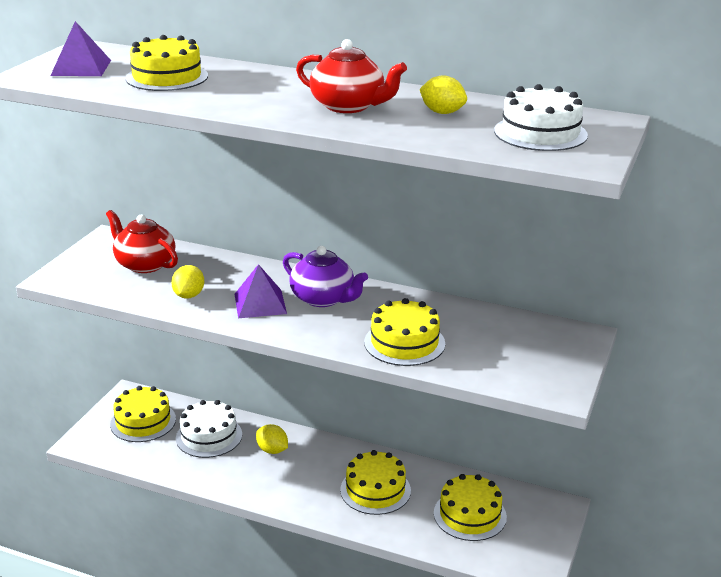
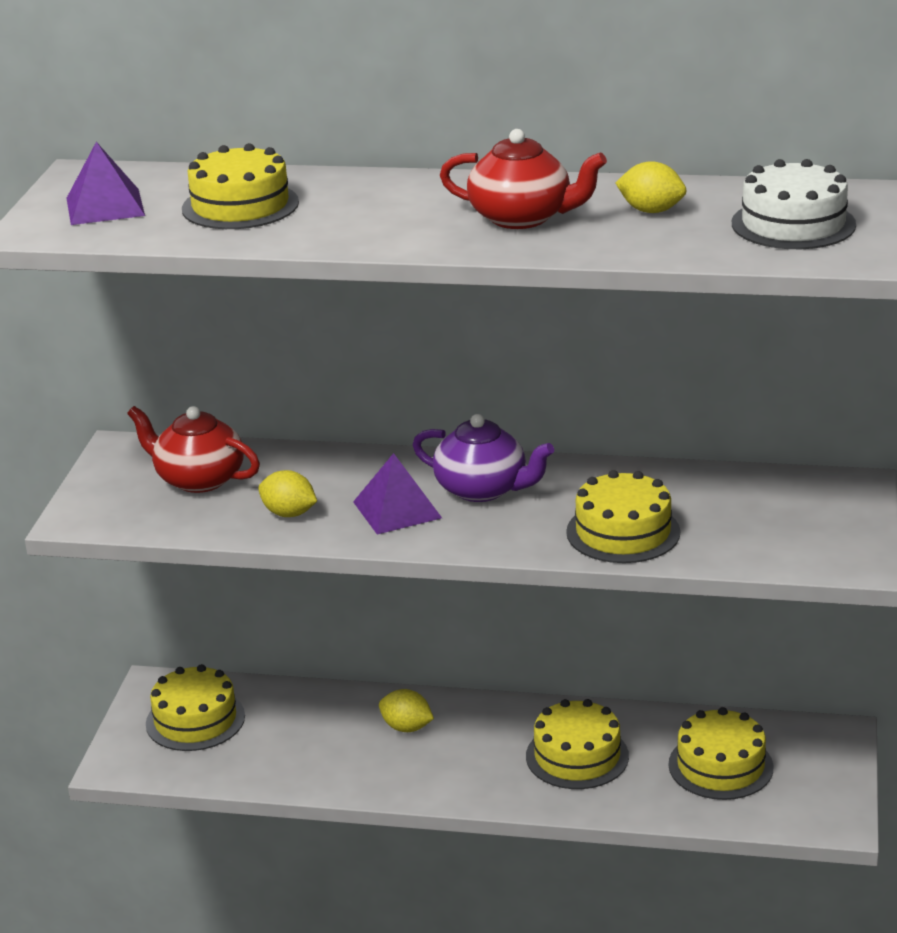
camera: 10 degrees left, 0 degrees up
(189, 295) = (289, 513): yellow lemon -> yellow lemon turned 60 degrees counterclockwise
(209, 436) = (304, 724): white cake -> none

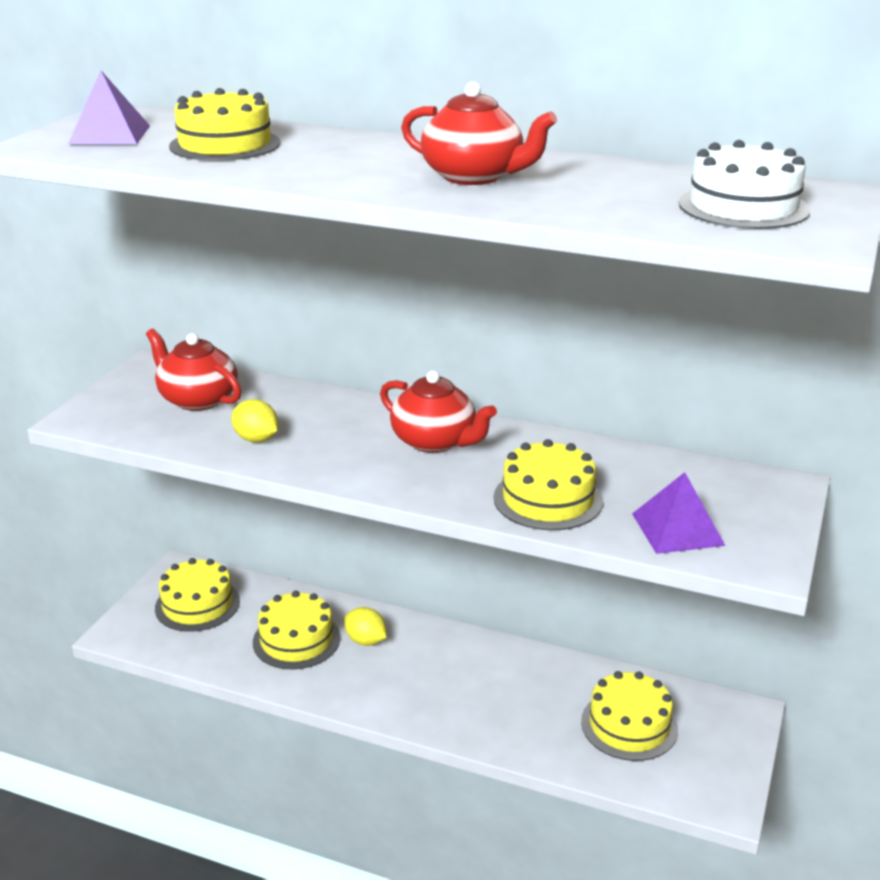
camera: 10 degrees right, 0 degrees up
(397, 509) = (351, 449): purple pyramid -> purple pyramid (677, 529)
(483, 489) = (435, 441): purple teapot -> red teapot
(577, 756) = (503, 693): yellow cake -> yellow cake (296, 640)
(651, 211) = (603, 183): yellow lemon -> none

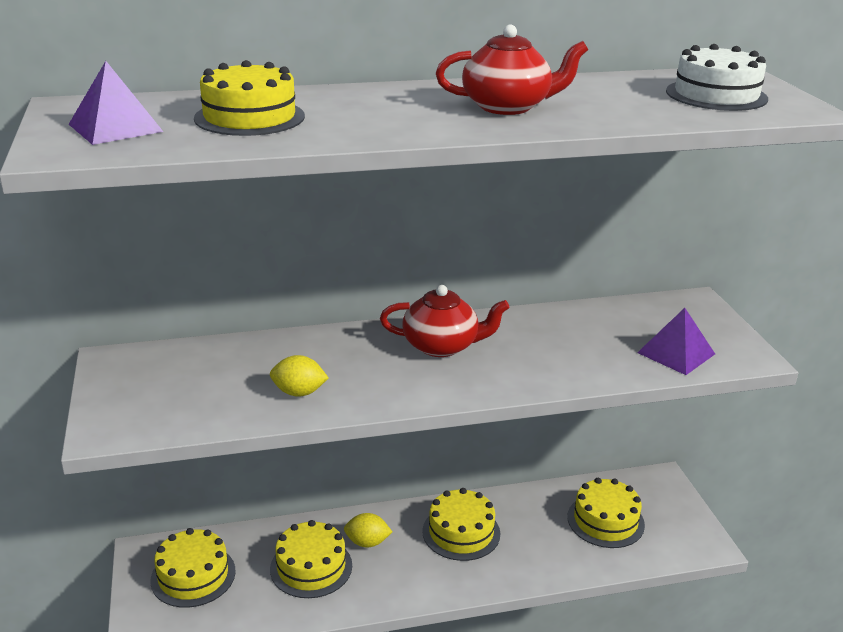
camera: 35 degrees left, 0 degrees up
(197, 399) = (199, 376): red teapot -> none
(548, 499) = (574, 362): yellow cake -> yellow cake (461, 532)

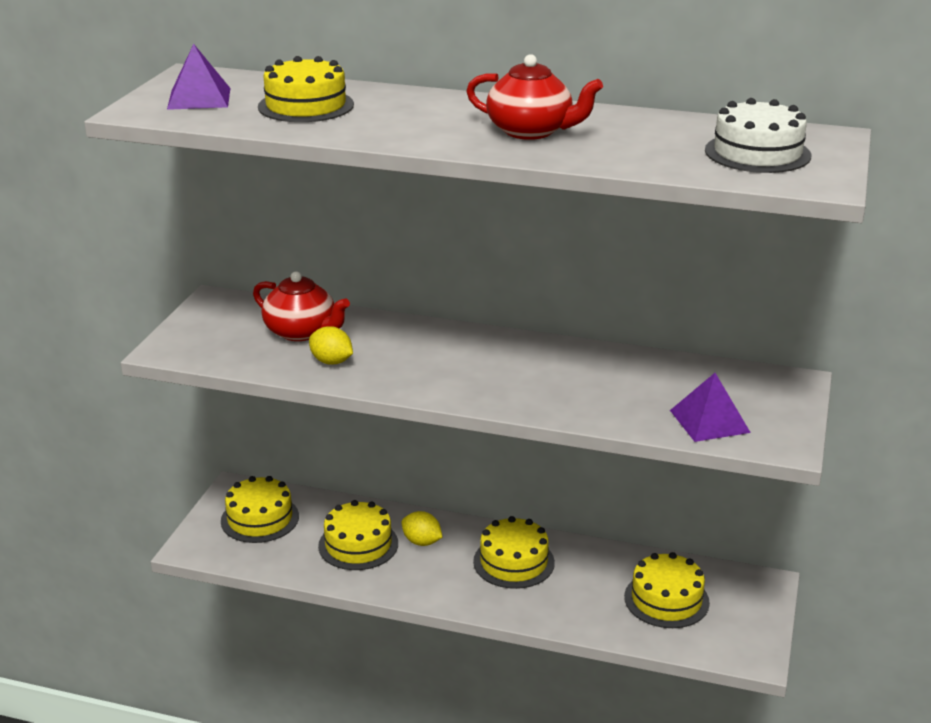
camera: 30 degrees right, 0 degrees up
(442, 346) = (490, 357): red teapot -> red teapot (302, 332)

